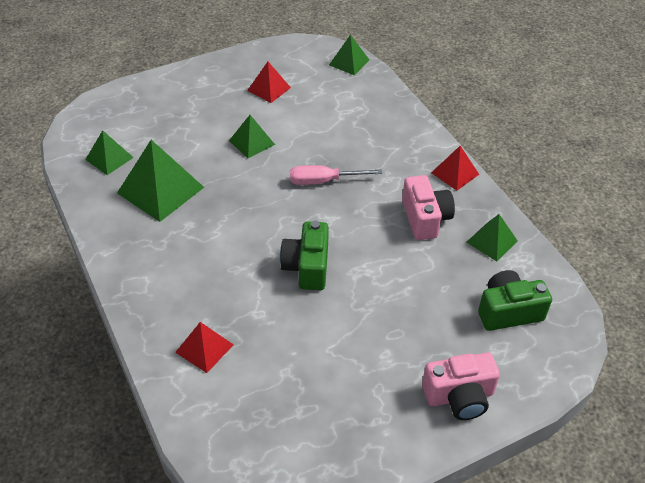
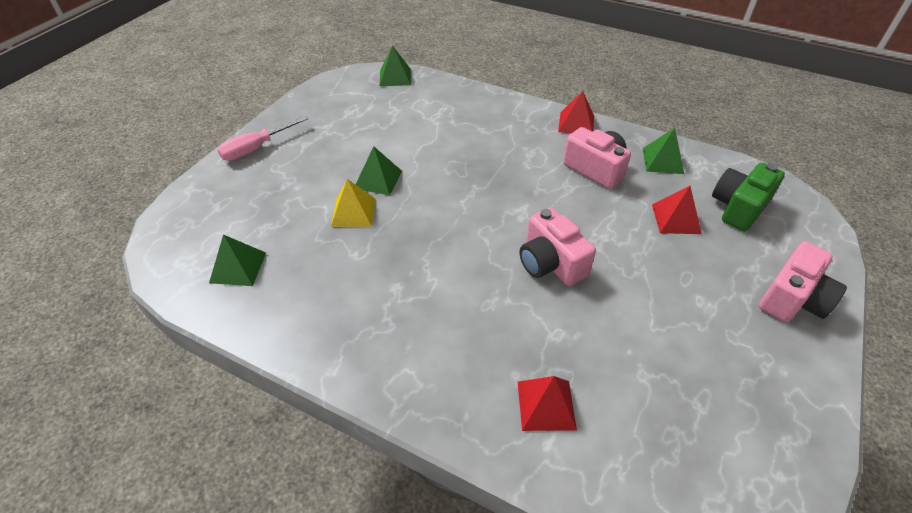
camera: 35 degrees left, 0 degrees up
(160, 190) = (330, 270): green pyramid -> none
(212, 158) = (353, 212): none -> yellow pyramid
(269, 89) = (345, 127): red pyramid -> red pyramid (676, 219)
(307, 267) = (550, 263): green camera -> pink camera
(323, 181) = (480, 181): pink screwdriver -> pink screwdriver (256, 148)

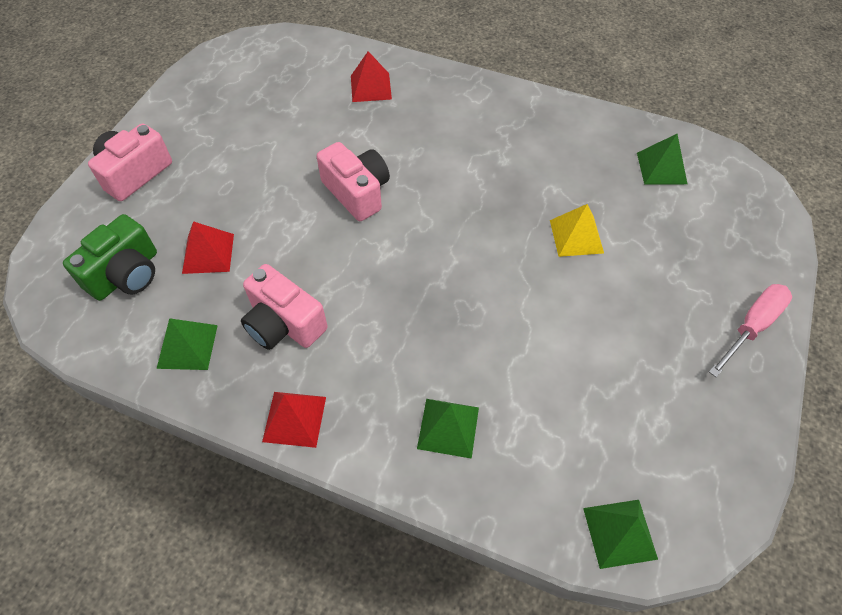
camera: 175 degrees right, 10 degrees up
(378, 179) = (565, 285): green pyramid -> green pyramid (448, 427)

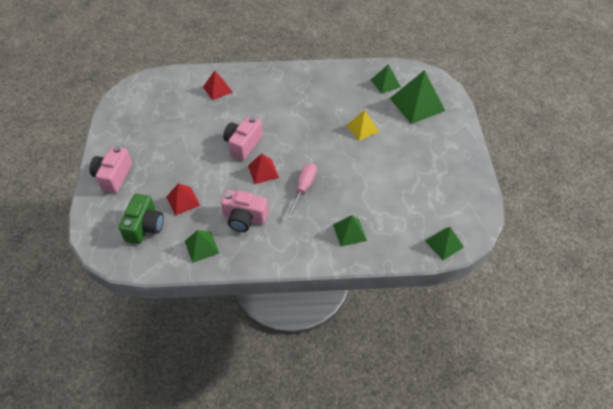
camera: 25 degrees left, 5 degrees down
(294, 419) = (276, 257): red pyramid -> red pyramid (263, 171)
(357, 192) = (243, 144): pink camera -> pink camera turned 90 degrees counterclockwise
(702, 227) = (417, 104): none -> green pyramid
(751, 326) = (458, 140): pink screwdriver -> pink screwdriver (303, 188)

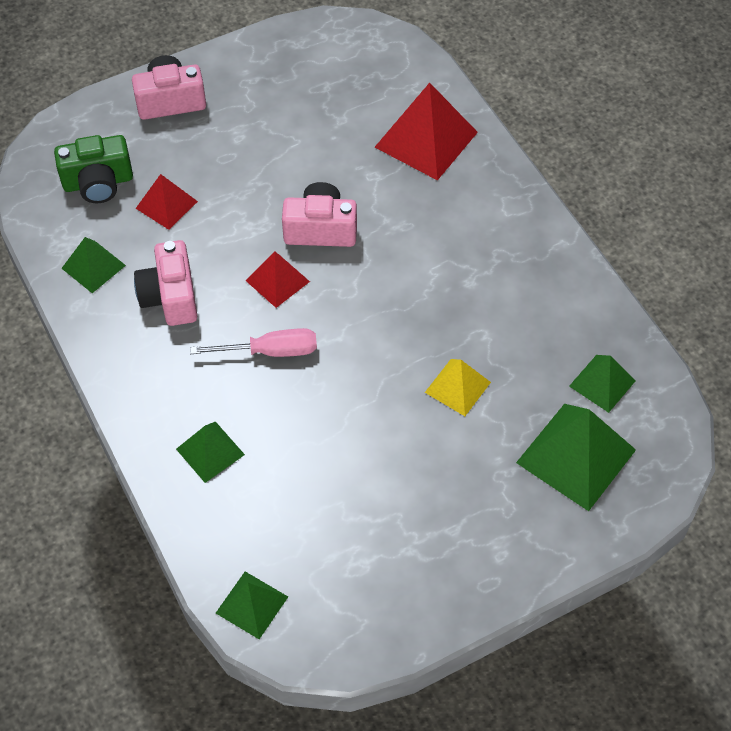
camera: 65 degrees right, 5 degrees up
(217, 89) = (426, 139): red pyramid -> red pyramid, size x1.75

